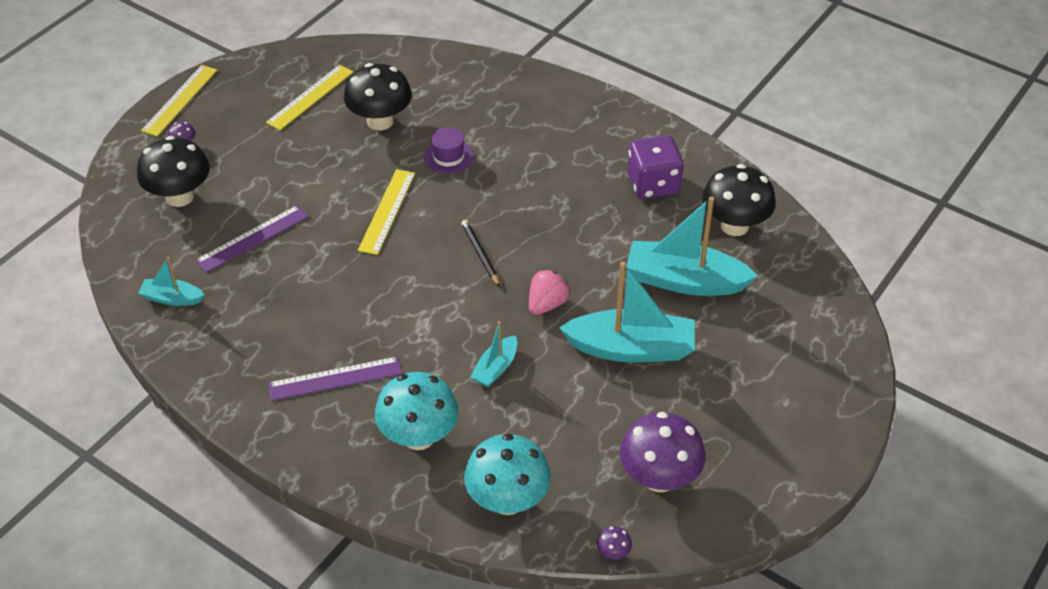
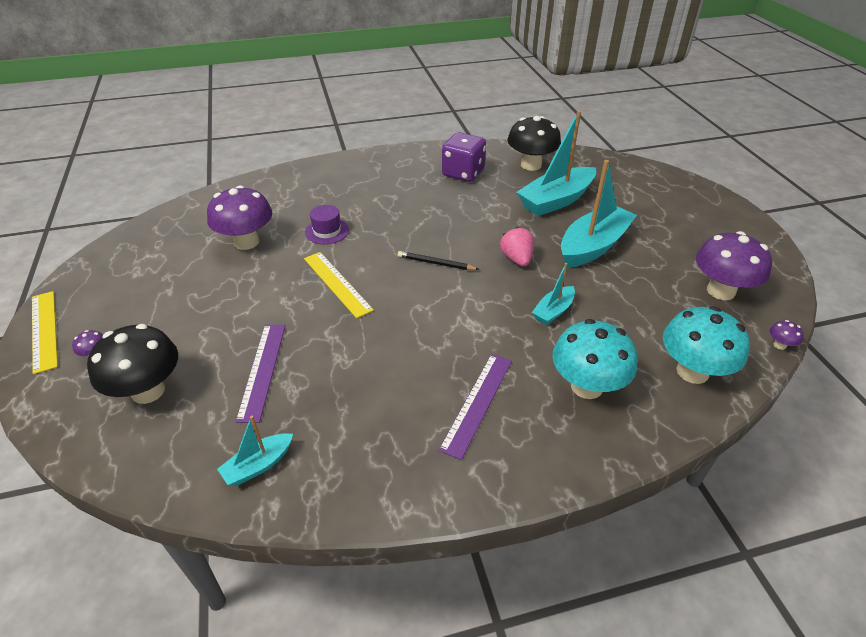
camera: 50 degrees left, 5 degrees down
(310, 97) = (167, 260): yellow ruler -> none
(380, 121) = (246, 242): black mushroom -> purple mushroom
(495, 368) = (553, 311): turquoise boat -> turquoise boat turned 60 degrees clockwise

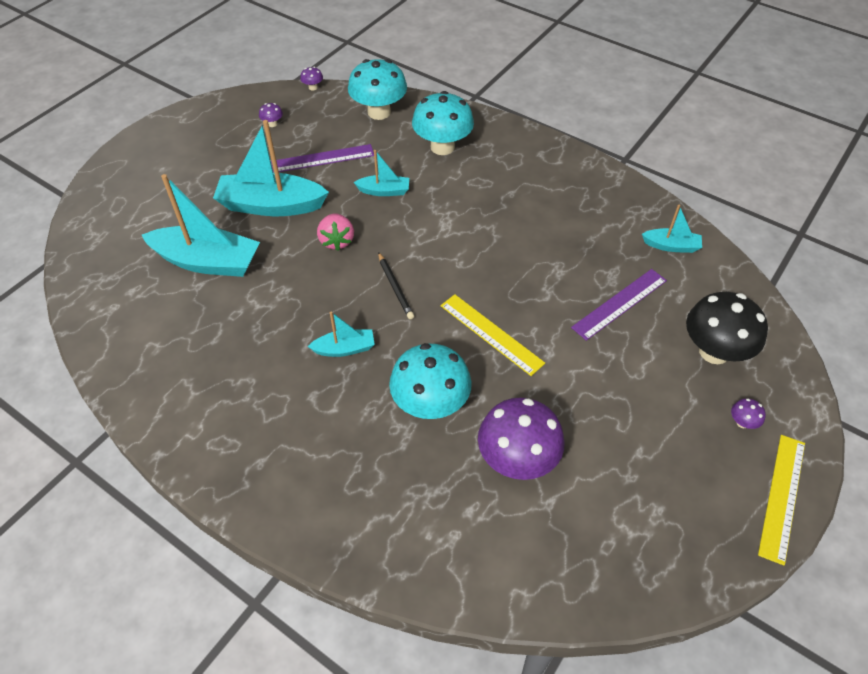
camera: 130 degrees left, 10 degrees up
(327, 231) = (430, 404): purple hat -> turquoise mushroom
(337, 283) = (491, 334): yellow ruler -> yellow ruler turned 60 degrees counterclockwise
(411, 220) = (345, 349): none -> turquoise boat
(463, 173) = (206, 367): purple dice -> none
(477, 403) = (512, 184): purple ruler -> purple ruler (323, 159)
(516, 259) = (337, 241): pink strawberry -> pink strawberry turned 45 degrees counterclockwise
(531, 165) = (138, 318): black mushroom -> none
(720, 291) = (272, 124): purple mushroom -> purple mushroom, size x0.40

